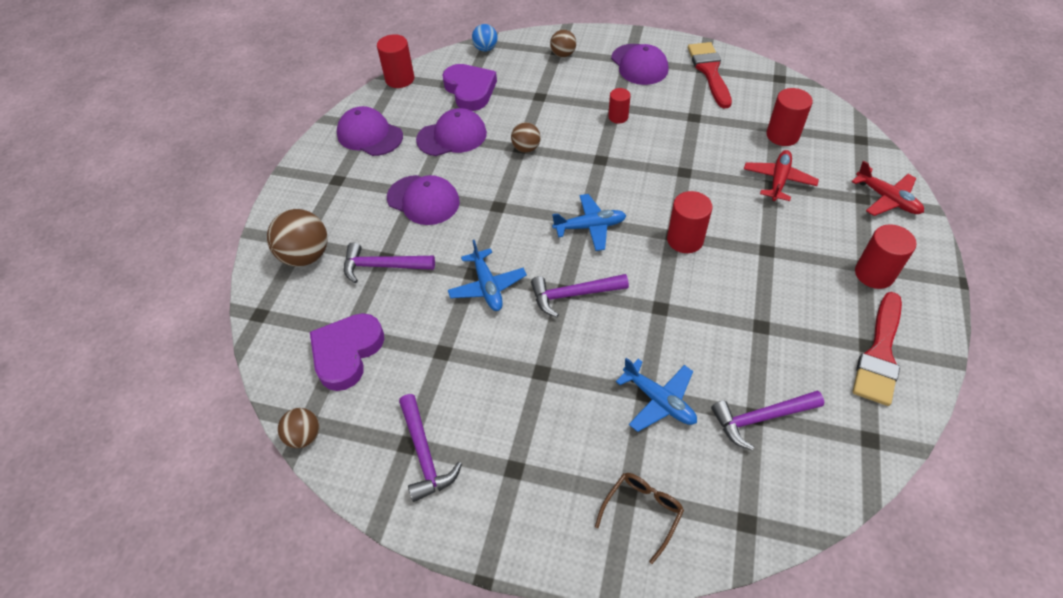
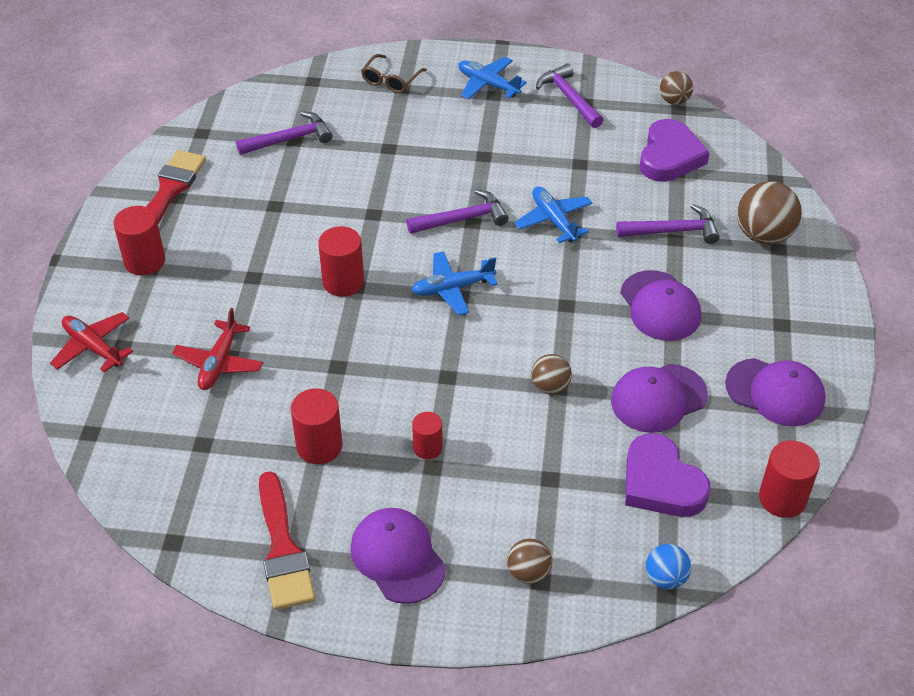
camera: 170 degrees right, 5 degrees down
(423, 200) = (660, 306): purple cap -> purple cap turned 135 degrees counterclockwise
(659, 400) = (376, 144): blue plane -> blue plane (488, 84)
(782, 135) = (196, 432): red cylinder -> red cylinder (319, 446)

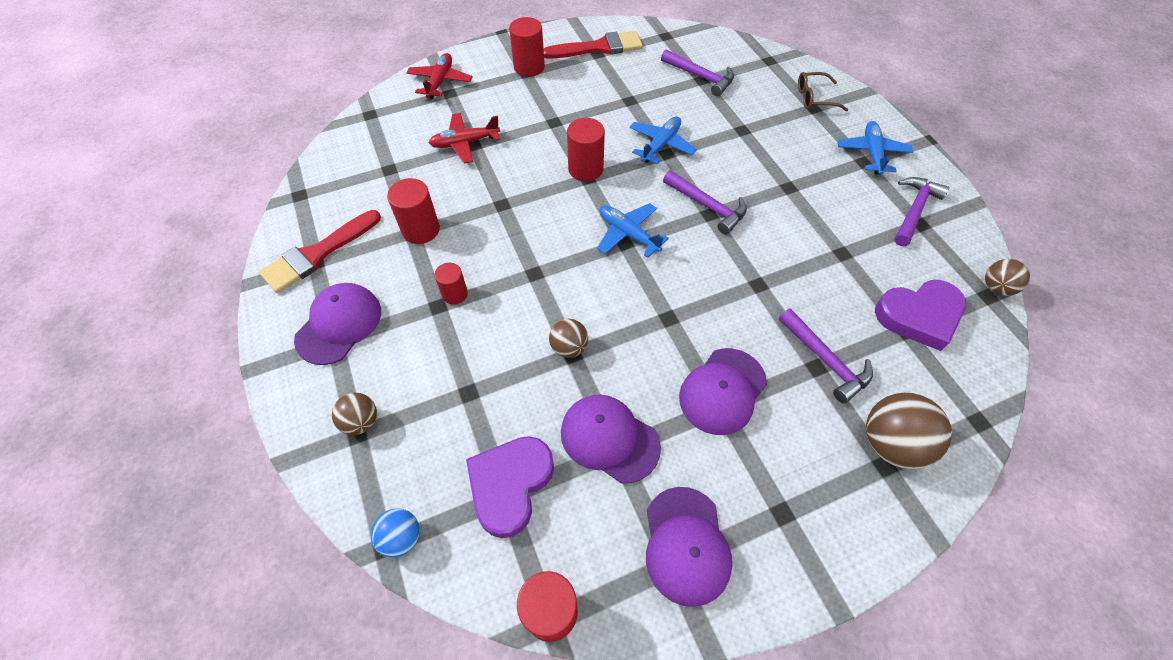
camera: 60 degrees right, 10 degrees up
(553, 220) = (759, 265): blue plane -> blue plane (661, 145)

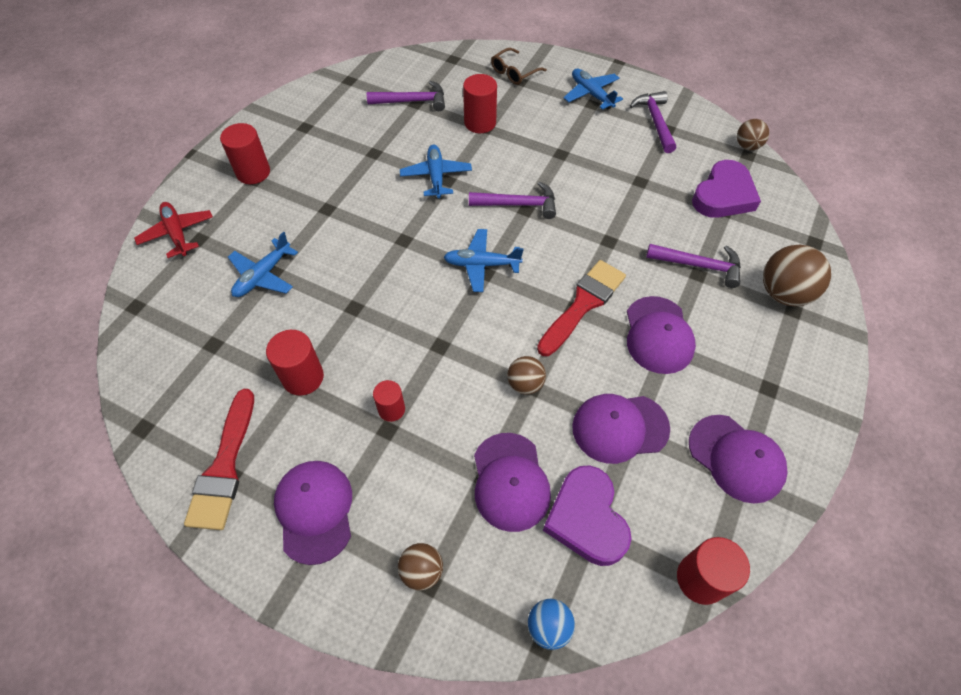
camera: 40 degrees left, 0 degrees up
(465, 143) = (263, 275): red plane -> blue plane
(483, 410) = (510, 481): none -> purple cap
(585, 169) = (395, 233): red cylinder -> red cylinder (480, 123)
(599, 48) = (301, 121): red brush -> red brush (583, 304)

